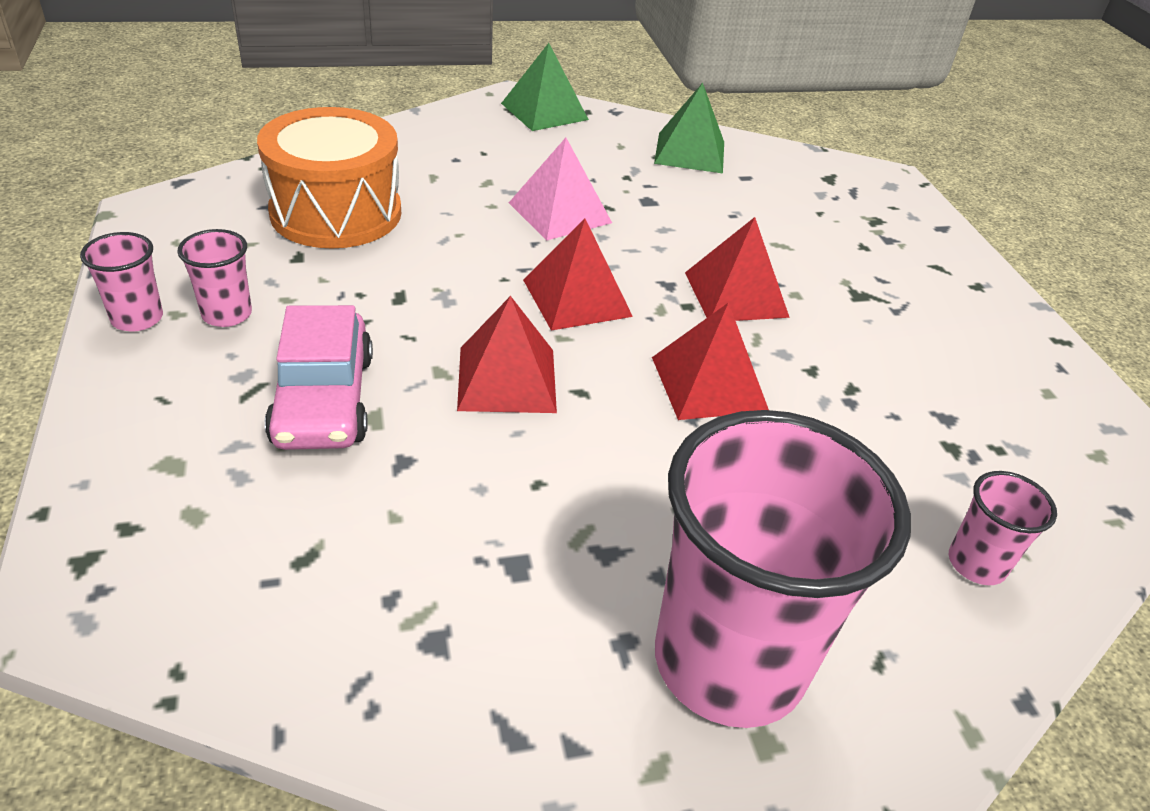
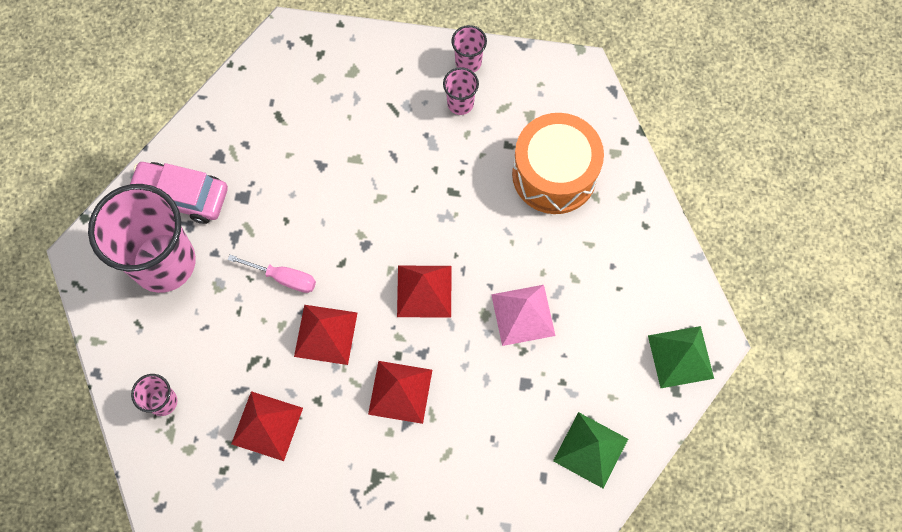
camera: 115 degrees right, 30 degrees up
(324, 399) = (376, 139): pink car -> pink car (181, 196)
(507, 379) = (363, 228): red pyramid -> red pyramid (267, 425)
(648, 456) = (284, 278): none -> pink screwdriver

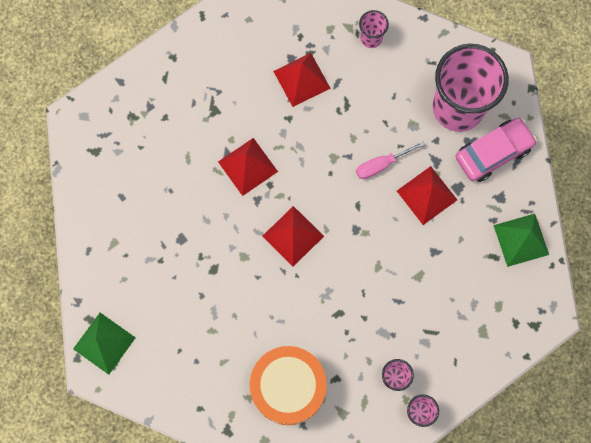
camera: 135 degrees right, 5 degrees up
(326, 334) = (322, 157): red pyramid -> red pyramid (426, 195)
(523, 315) = (221, 278): pink pyramid -> none
(590, 449) = (109, 237): green pyramid -> green pyramid (521, 240)

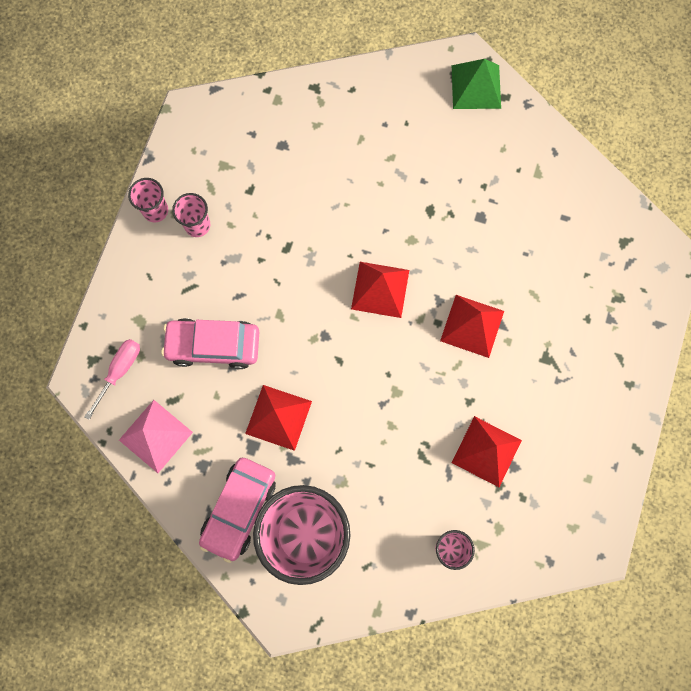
camera: 145 degrees right, 0 degrees up
(288, 387) = (287, 155): orange drum -> none
(381, 165) = (344, 416): pink screwdriver -> pink screwdriver (120, 370)
(440, 276) = (213, 346): none -> pink car
(521, 240) = (155, 436): green pyramid -> pink pyramid

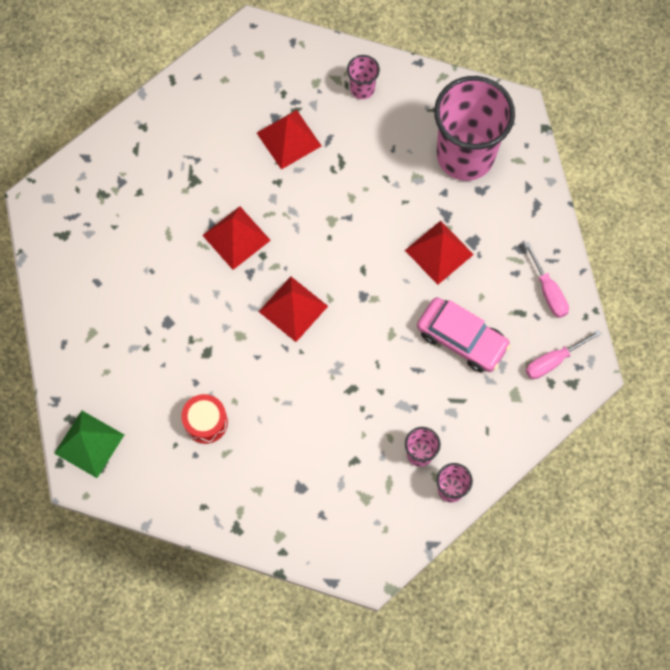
camera: 150 degrees left, 5 degrees down
(155, 436) = (548, 291): pink pyramid -> pink screwdriver
(239, 509) = (509, 200): pink car -> none
(393, 154) = (206, 422): none -> red drum

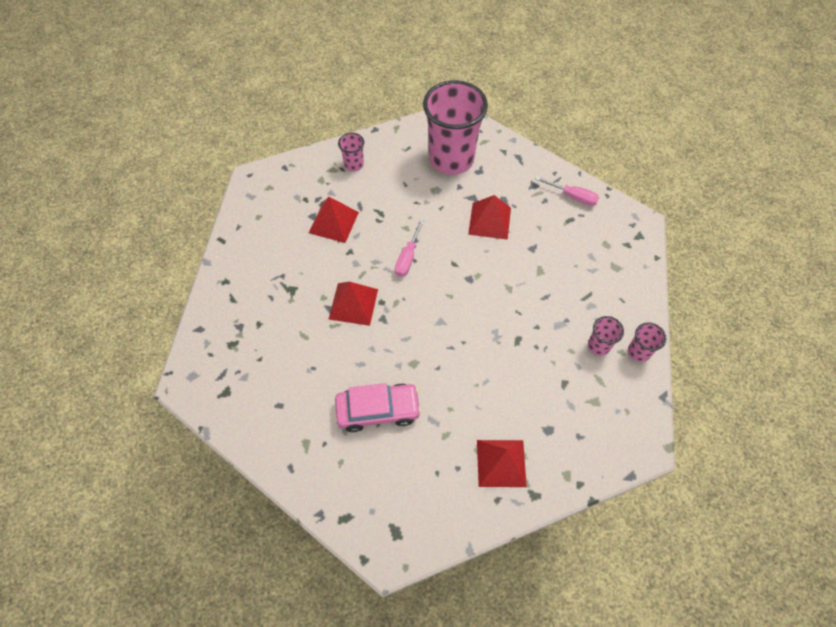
camera: 40 degrees left, 10 degrees down
(89, 444) = (374, 525): green pyramid -> none
(206, 422) = (444, 439): red drum -> none
(293, 308) = (432, 319): red pyramid -> red pyramid (501, 463)
(462, 339) = (553, 259): pink car -> pink car (378, 410)
(552, 361) = (616, 232): pink screwdriver -> pink screwdriver (407, 258)

